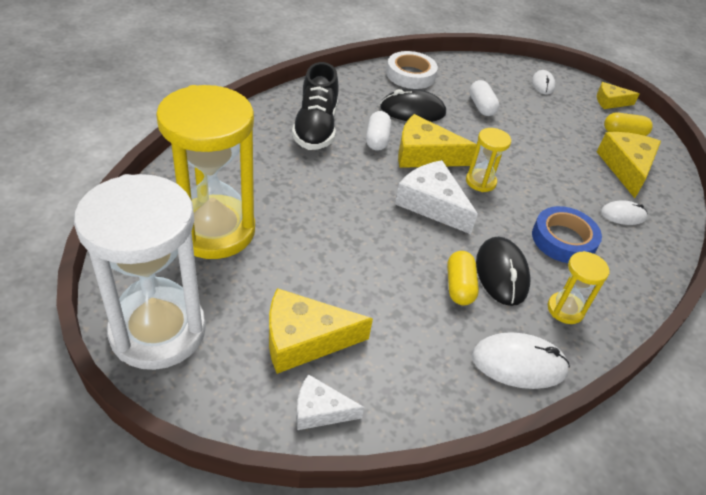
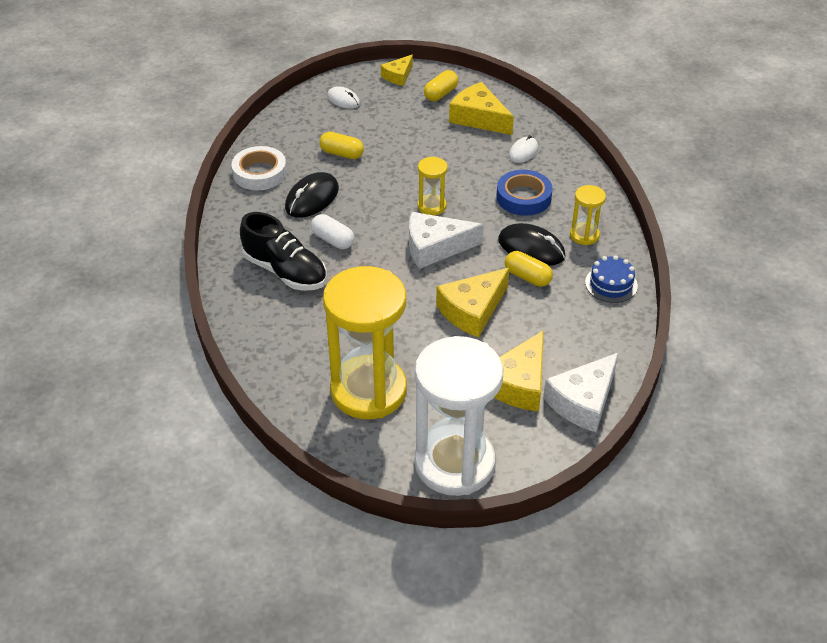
camera: 50 degrees left, 0 degrees up
(320, 410) = (583, 401): white cheese -> white cheese, size x1.68
(424, 155) = (375, 221): yellow cheese -> yellow cheese (472, 310)
(481, 106) = (342, 154): white capsule -> yellow capsule
(519, 363) = (611, 284): white mouse -> blue cake

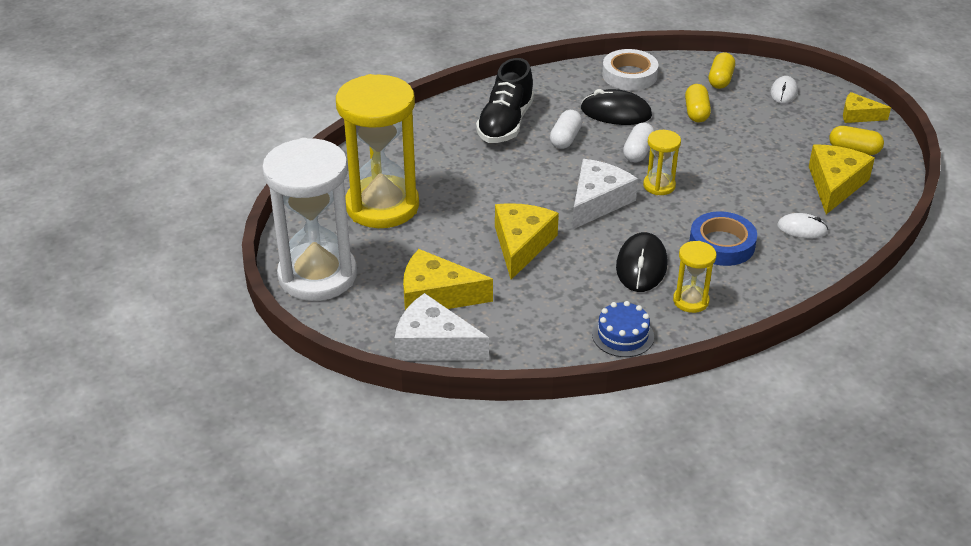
camera: 70 degrees right, 5 degrees down
(378, 203) = (638, 152): none -> white capsule
(435, 247) = (597, 201): white cheese -> white cheese turned 60 degrees clockwise
(472, 310) = (521, 245): yellow cheese -> yellow cheese turned 75 degrees clockwise
(527, 277) = (594, 272): yellow capsule -> yellow capsule (720, 80)

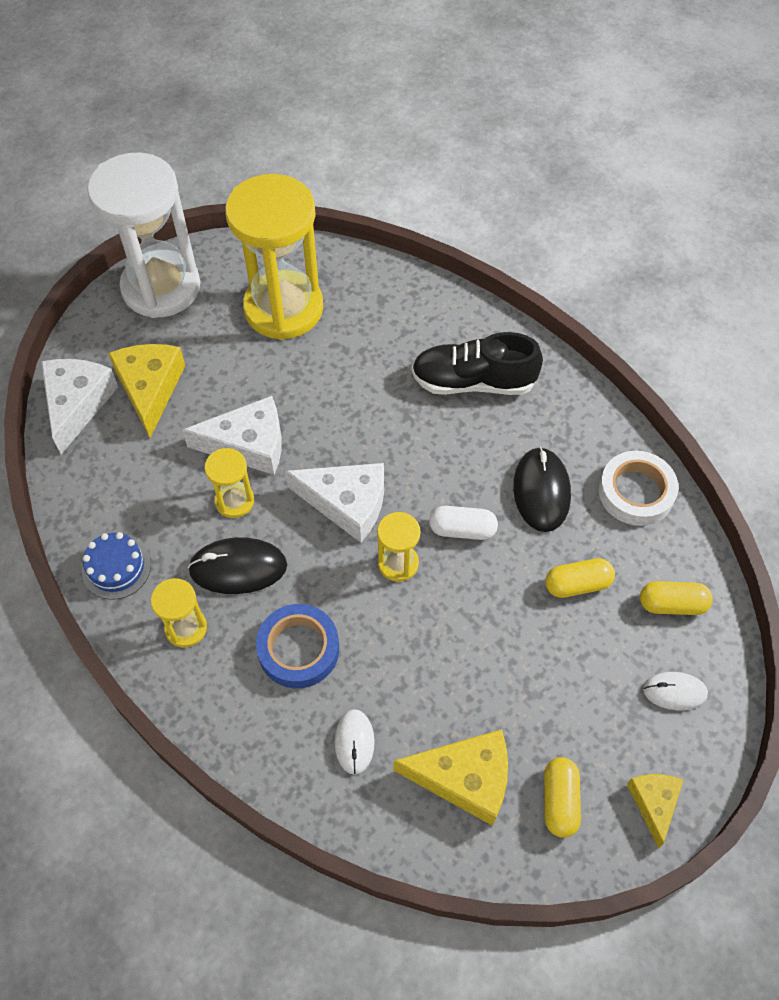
camera: 75 degrees right, 20 degrees up
(521, 245) = (248, 444): yellow cheese -> white cheese
(565, 138) = (464, 447): white capsule -> none
(576, 260) = (234, 501): none -> yellow hourglass

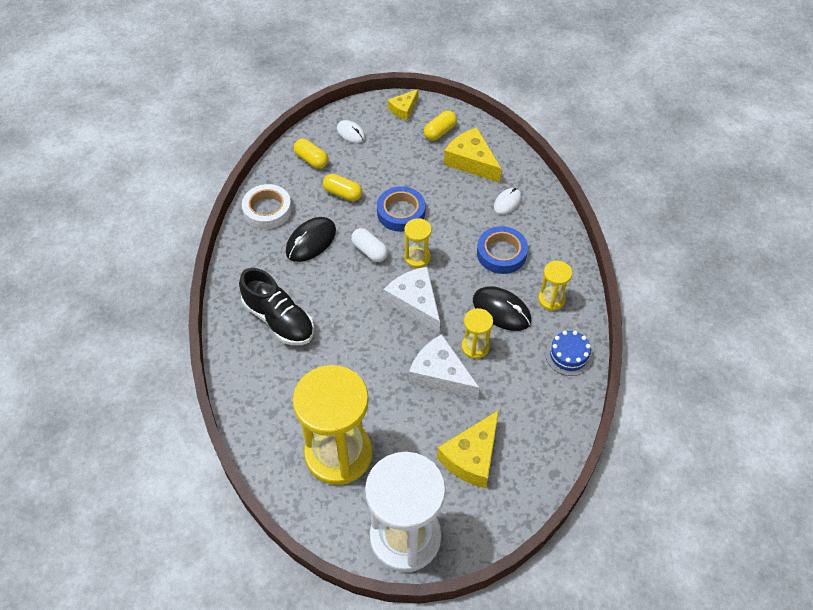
camera: 140 degrees left, 5 degrees down
(77, 404) = (527, 481): white cheese -> none
(478, 613) = (401, 212): none -> blue tape

